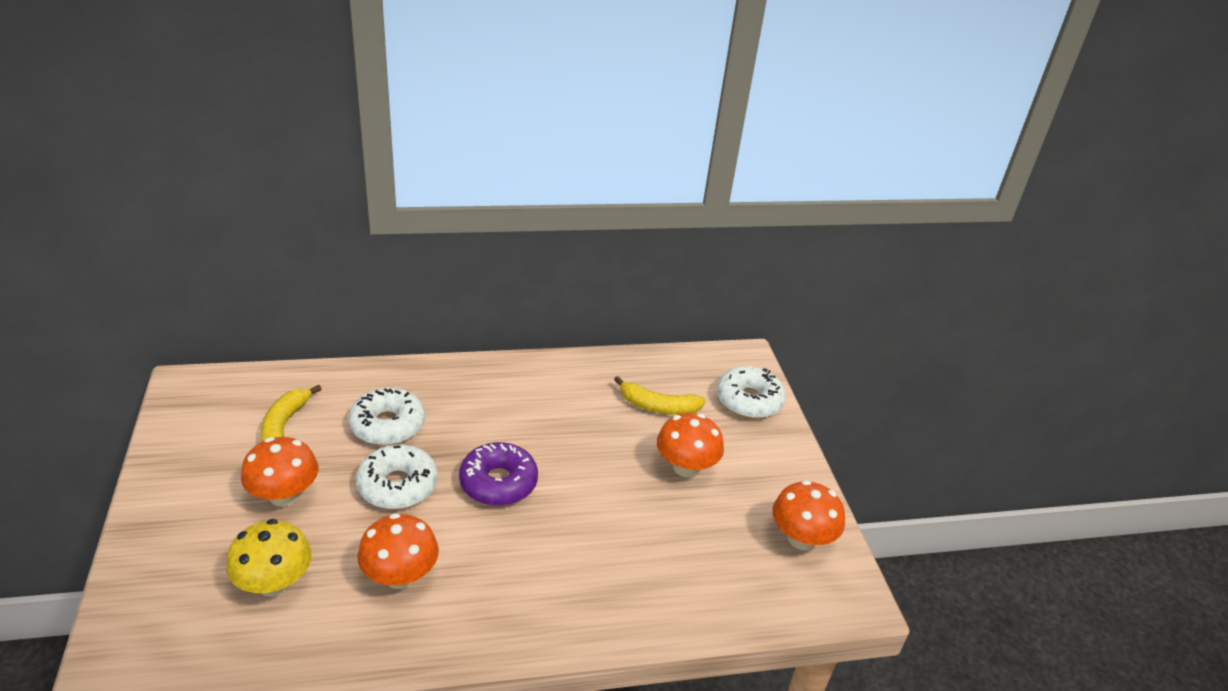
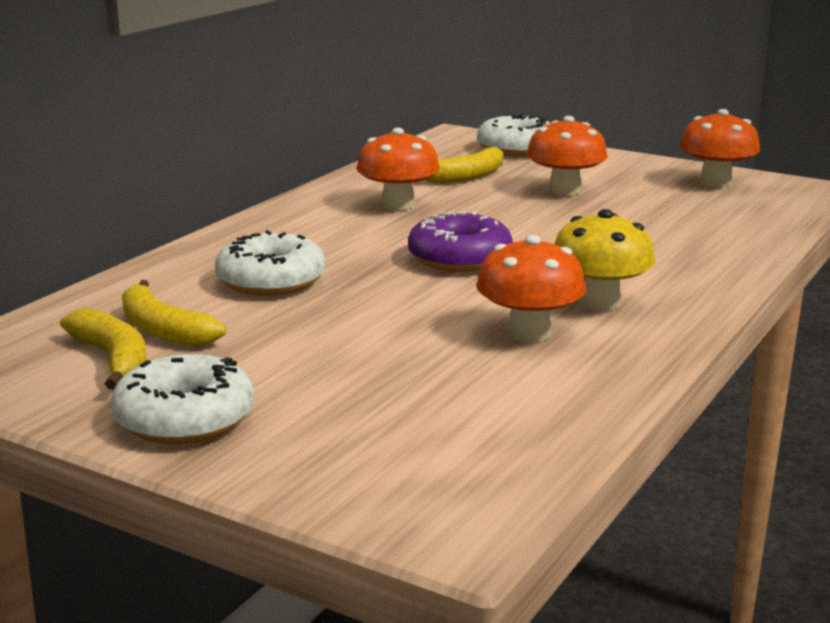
camera: 45 degrees left, 15 degrees down
(232, 431) = (113, 359): none -> yellow banana
(274, 583) = (440, 396): yellow mushroom -> yellow mushroom (600, 302)
(284, 495) = (293, 358): orange mushroom -> orange mushroom (398, 205)
(397, 485) = (383, 300): white donut -> white donut (184, 419)

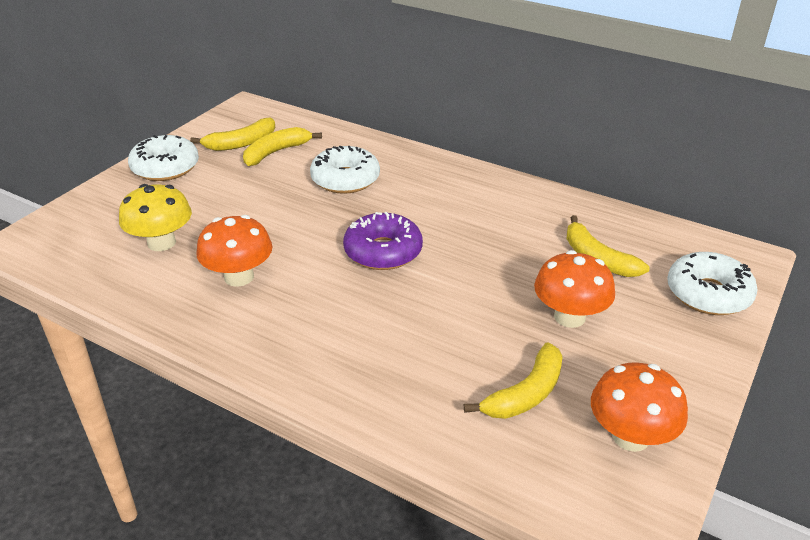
camera: 90 degrees right, 15 degrees up
(398, 205) = (508, 224): orange mushroom -> none
(600, 302) = (286, 313): yellow mushroom -> yellow mushroom (161, 243)
(683, 209) = (525, 394): none -> yellow banana

